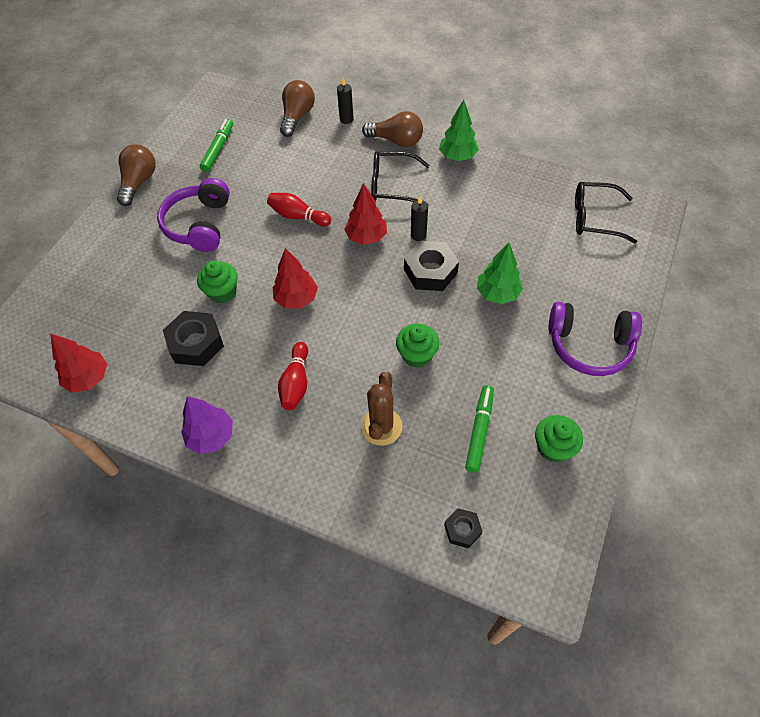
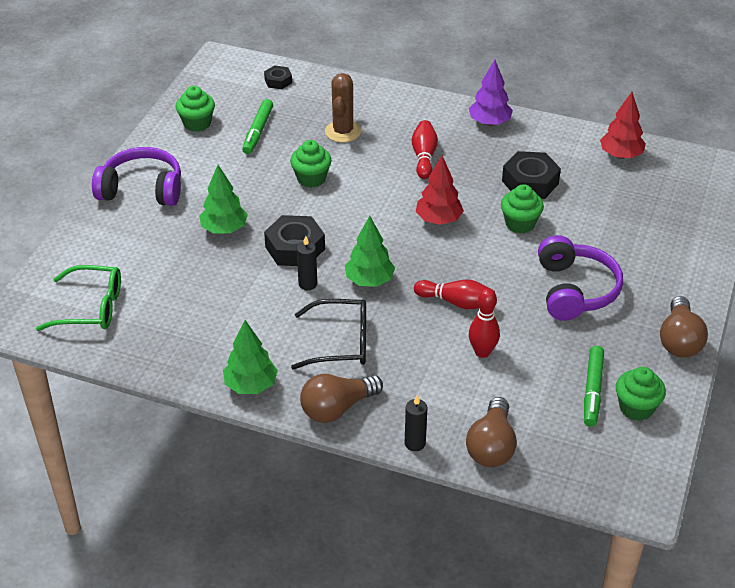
camera: 175 degrees right, 15 degrees down
(193, 138) = (636, 408): none -> green cupcake
(287, 177) = (482, 352): none -> red bowling pin
(366, 237) = (369, 281): red tree -> green tree
(396, 141) = (337, 408): brown light bulb -> brown light bulb turned 45 degrees counterclockwise
(594, 218) = (92, 308): black glasses -> green glasses

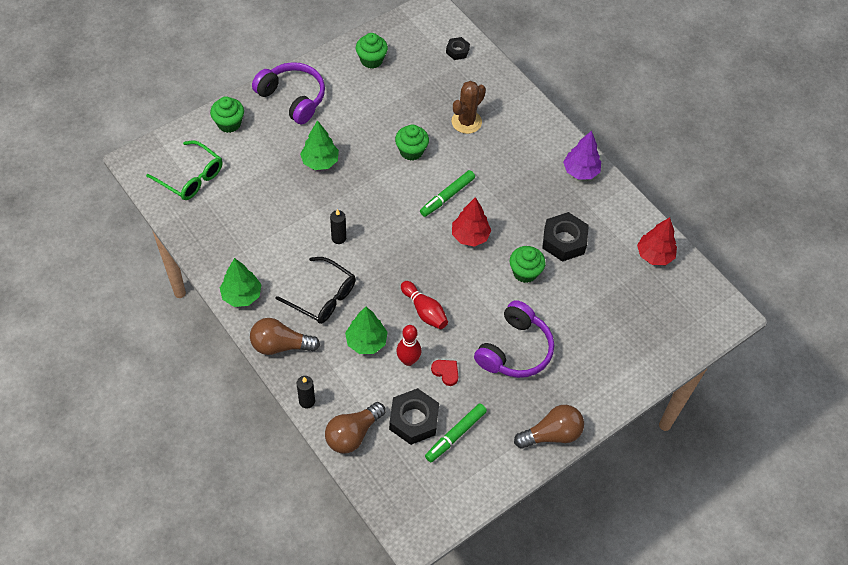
camera: 30 degrees right, 15 degrees up
(258, 131) = (407, 89): green marker -> green marker (447, 196)
(295, 248) = (354, 204): black nut -> black nut (413, 420)
(369, 281) = (381, 259): green tree -> green tree (366, 342)
(424, 157) = (506, 176): red bowling pin -> none
(529, 342) = (446, 372): none -> red heart
(636, 408) = (473, 466): green cupcake -> green cupcake (229, 123)
(679, 340) = (552, 434): brown light bulb -> brown light bulb turned 150 degrees counterclockwise

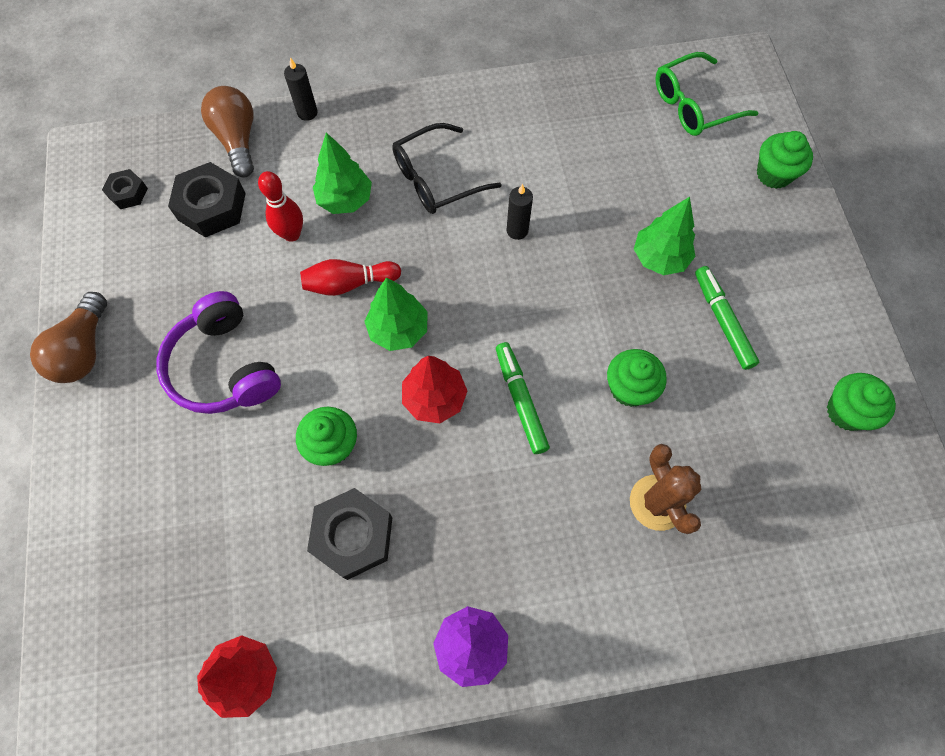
camera: 120 degrees right, 10 degrees up
(241, 295) = (485, 99): green tree -> green tree (398, 329)
(280, 345) = (395, 113): brown light bulb -> none
(292, 98) = (797, 268): purple headphones -> none
(446, 372) = (248, 268): red heart -> none
(455, 435) = (162, 241): green marker -> green marker (722, 321)
(457, 51) = (828, 568): black nut -> black nut (128, 193)

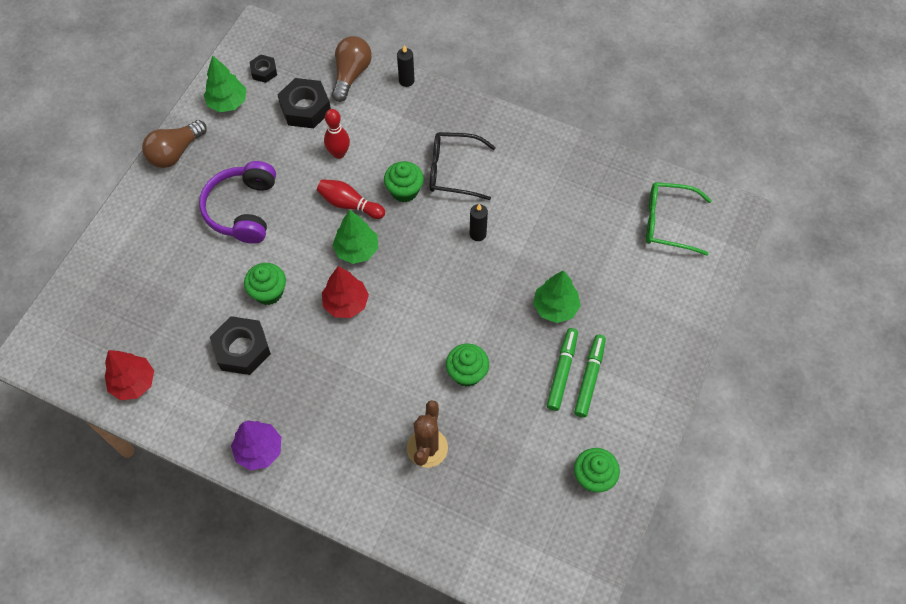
camera: 35 degrees right, 5 degrees down
(345, 200) = (387, 151): green tree -> green tree (227, 103)
(520, 400) = (395, 337): green marker -> green marker (589, 378)
(774, 174) = (683, 302): green cupcake -> green cupcake (404, 191)

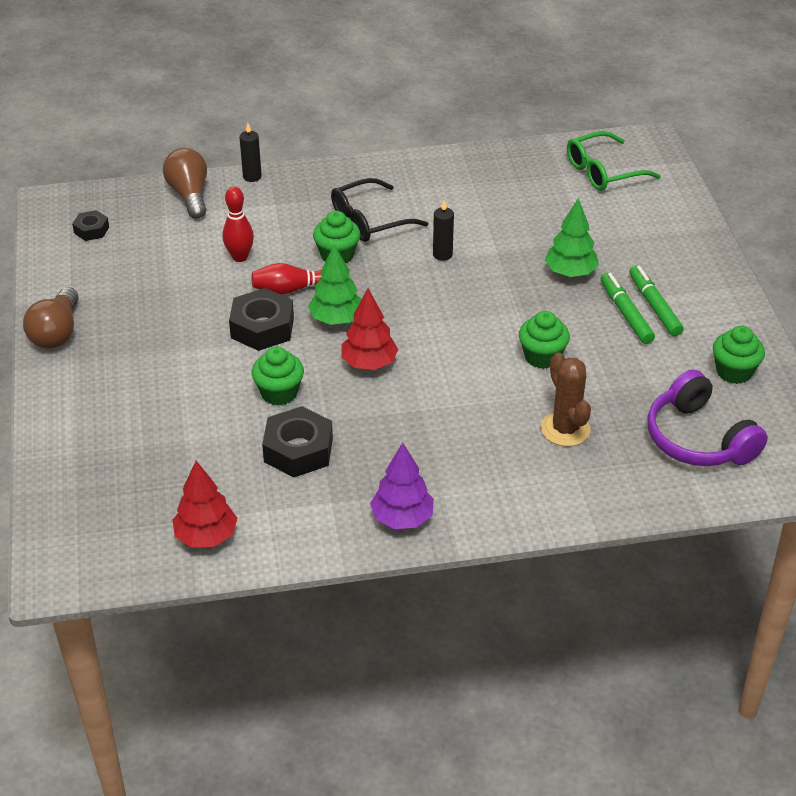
camera: 35 degrees left, 20 degrees down
(227, 103) = (76, 270): green tree -> none
(243, 209) = (182, 343): purple headphones -> purple headphones (698, 439)
(305, 108) = (167, 239): black nut -> black nut (262, 327)

